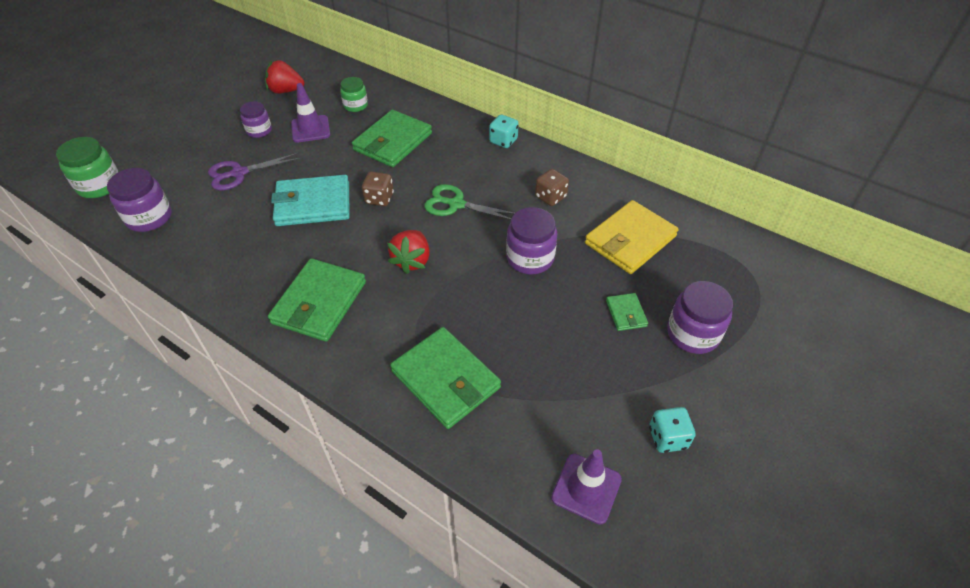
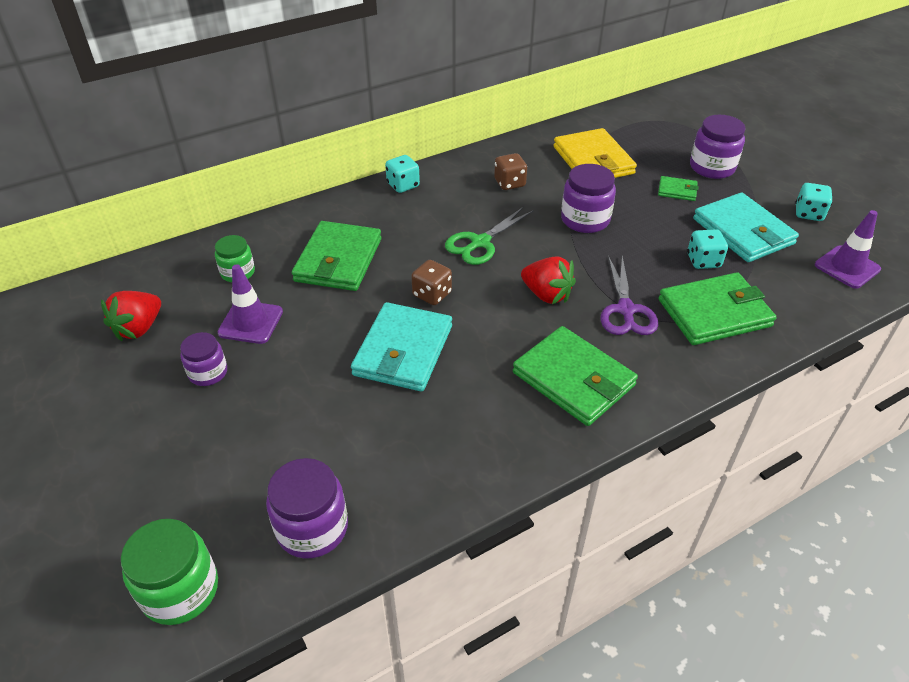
camera: 65 degrees left, 5 degrees down
(239, 173) = (288, 410): purple scissors -> purple scissors (626, 310)
(392, 142) = (338, 260): green wallet -> green wallet turned 45 degrees clockwise
(520, 357) = (703, 261): none -> turquoise dice
(591, 381) = (743, 231): none -> turquoise wallet

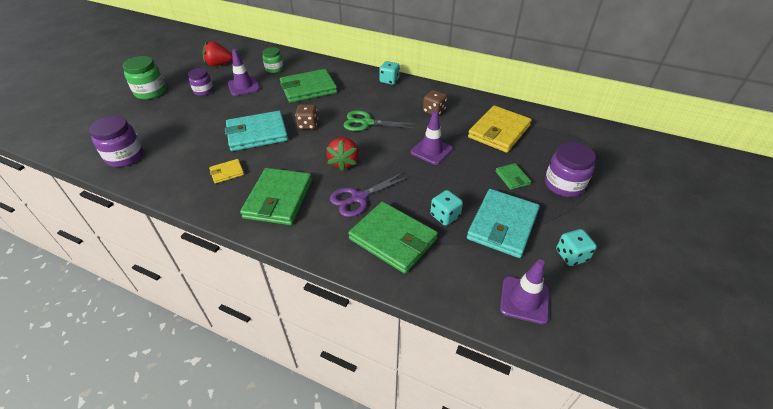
camera: 55 degrees right, 0 degrees up
(180, 590) = (79, 139): green jar -> green jar (150, 92)
(471, 412) = (227, 172): none -> yellow wallet
(585, 220) = (431, 151): purple jar -> purple traffic cone

